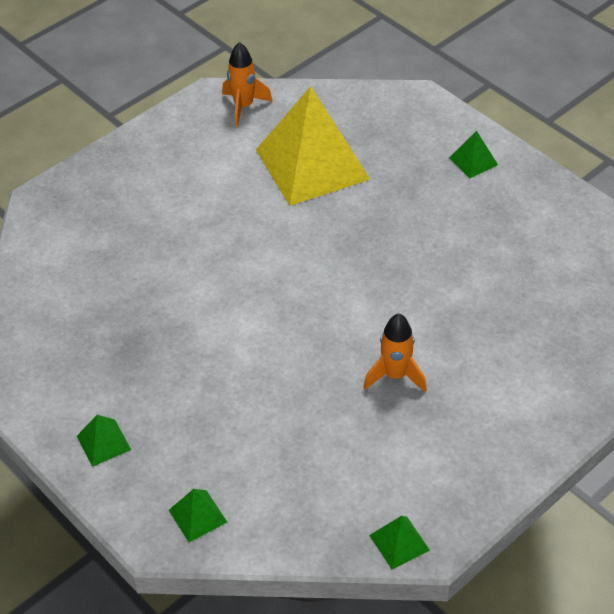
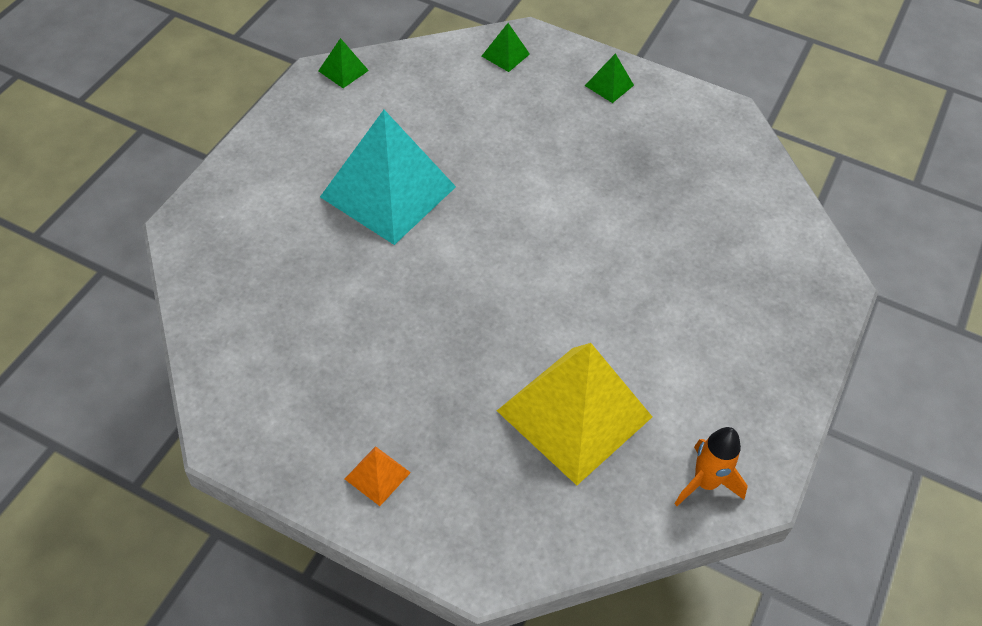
camera: 155 degrees right, 5 degrees up
(395, 375) = (388, 192): orange rocket -> turquoise pyramid
(473, 161) = (377, 475): green pyramid -> orange pyramid

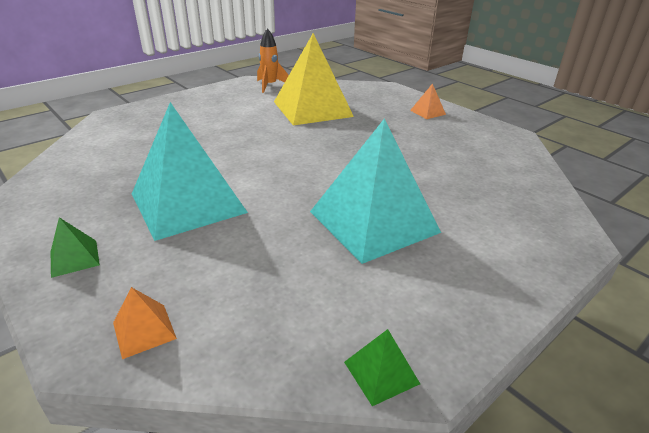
camera: 155 degrees left, 20 degrees down
(505, 55) = (144, 330): green pyramid -> orange pyramid
(578, 162) = (188, 203): none -> turquoise pyramid

